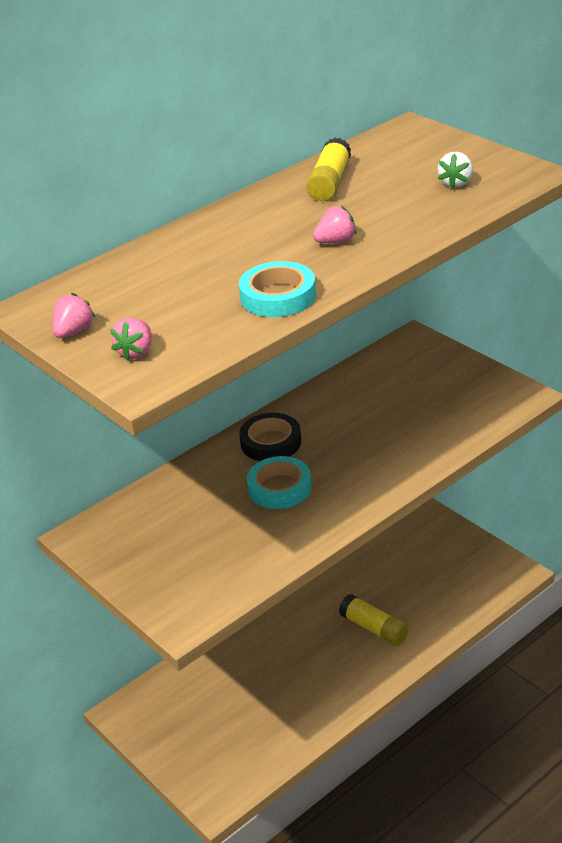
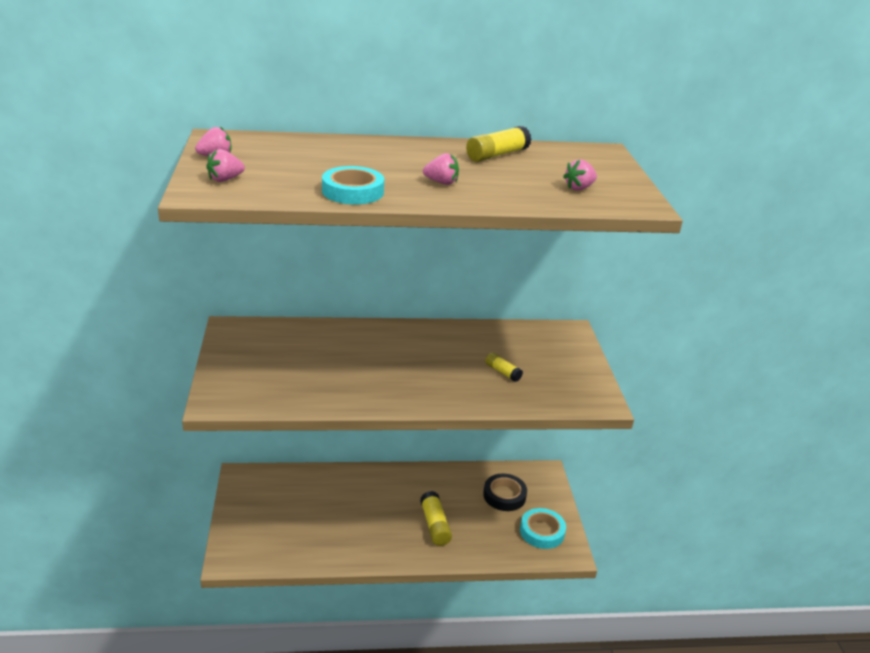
camera: 30 degrees right, 5 degrees down
(271, 442) = (400, 339): black tape -> black tape (504, 495)
(279, 488) = (369, 366): turquoise tape -> turquoise tape (542, 532)
(407, 418) = (502, 372): none -> yellow glue stick
(456, 183) = (579, 188): white strawberry -> pink strawberry

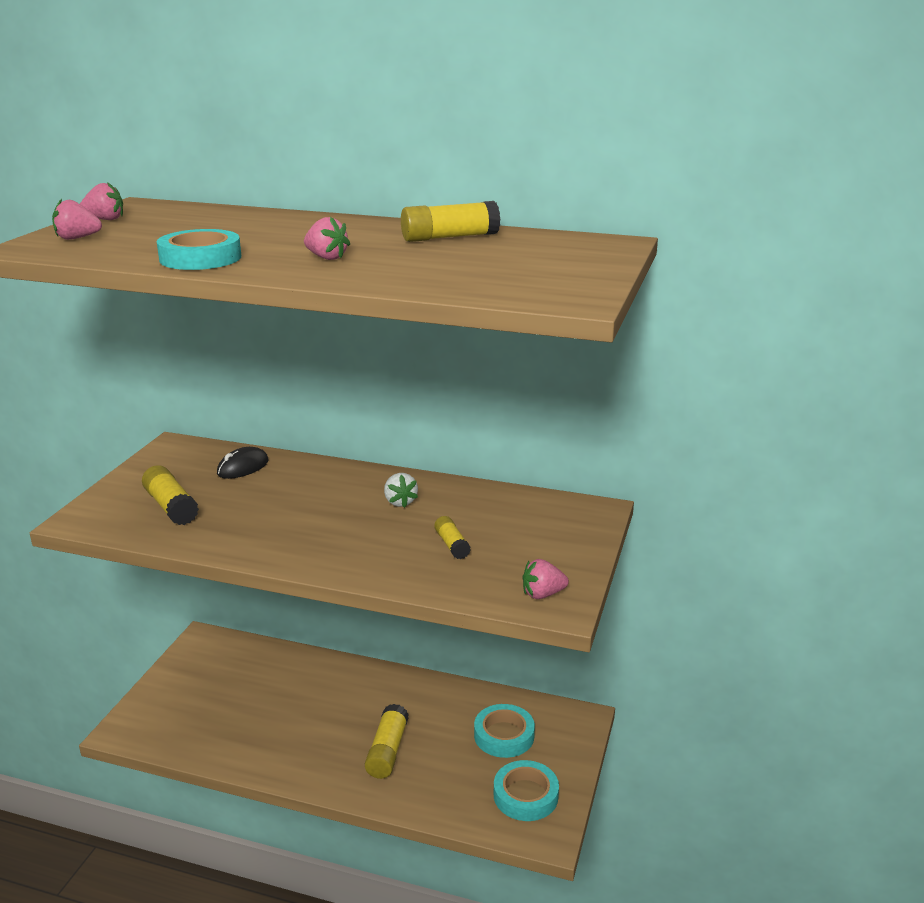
camera: 25 degrees right, 5 degrees down
(278, 379) = (171, 507): none -> yellow glue stick
(303, 337) = (243, 467): none -> black mouse
(442, 346) = (400, 502): none -> white strawberry
(504, 495) = (504, 735): black tape -> turquoise tape
(579, 188) = (508, 276): pink strawberry -> pink strawberry (542, 594)

